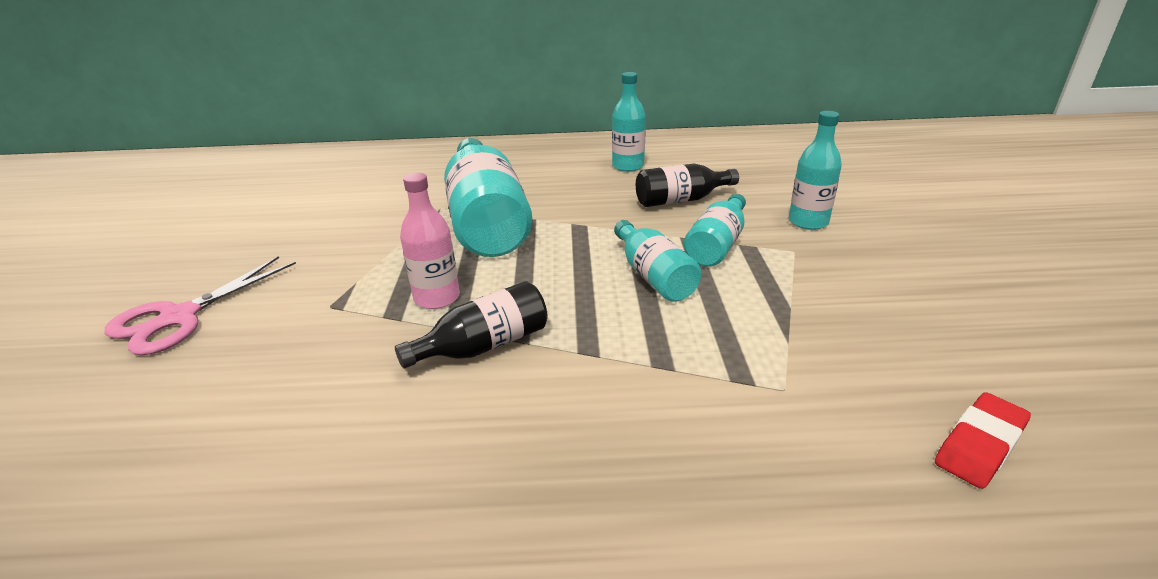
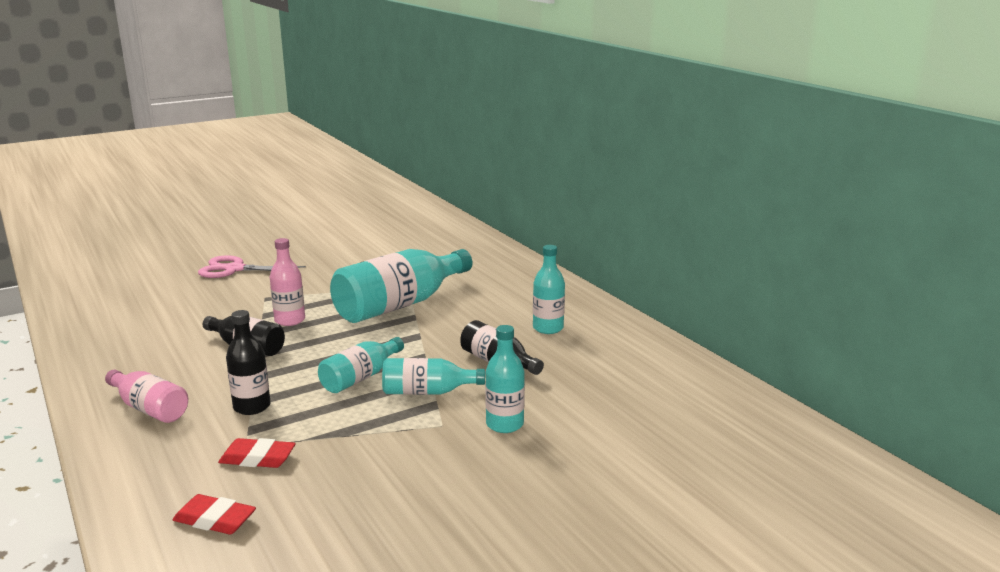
camera: 60 degrees right, 10 degrees down
(614, 478) = (149, 408): none -> pink bottle
(676, 368) = (252, 407): none -> black bottle
(824, 384) = (257, 458): none -> red eraser

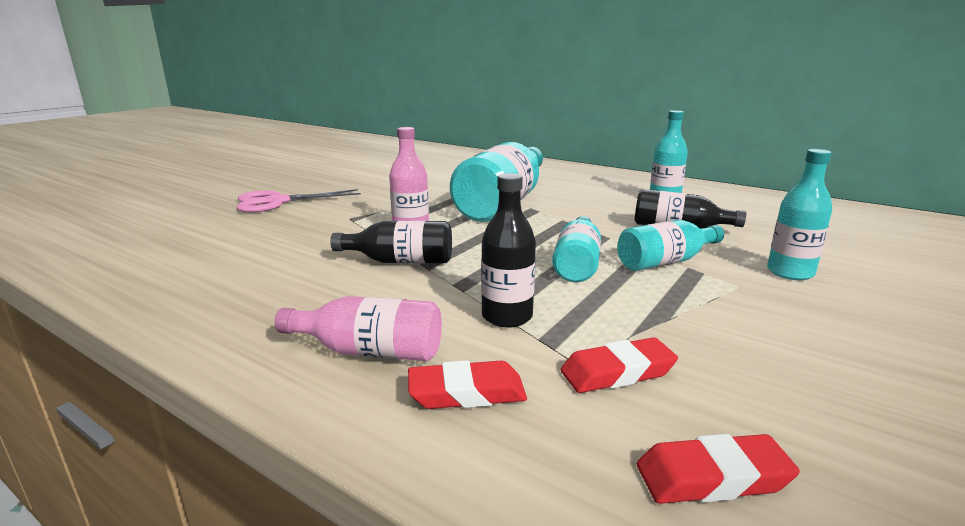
camera: 25 degrees left, 0 degrees up
(165, 446) = (467, 393): none -> red eraser

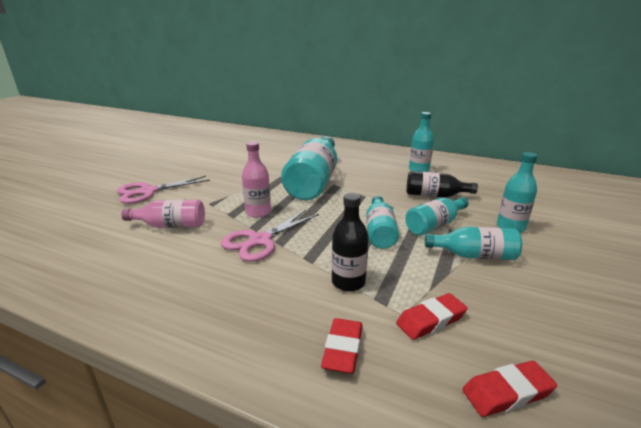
camera: 10 degrees left, 5 degrees up
(370, 351) = (267, 323): pink bottle -> pink bottle (171, 225)
(401, 261) = (260, 240): black bottle -> pink scissors
(467, 393) = (343, 349): red eraser -> red eraser turned 60 degrees counterclockwise
(717, 302) = (474, 255): none -> turquoise bottle

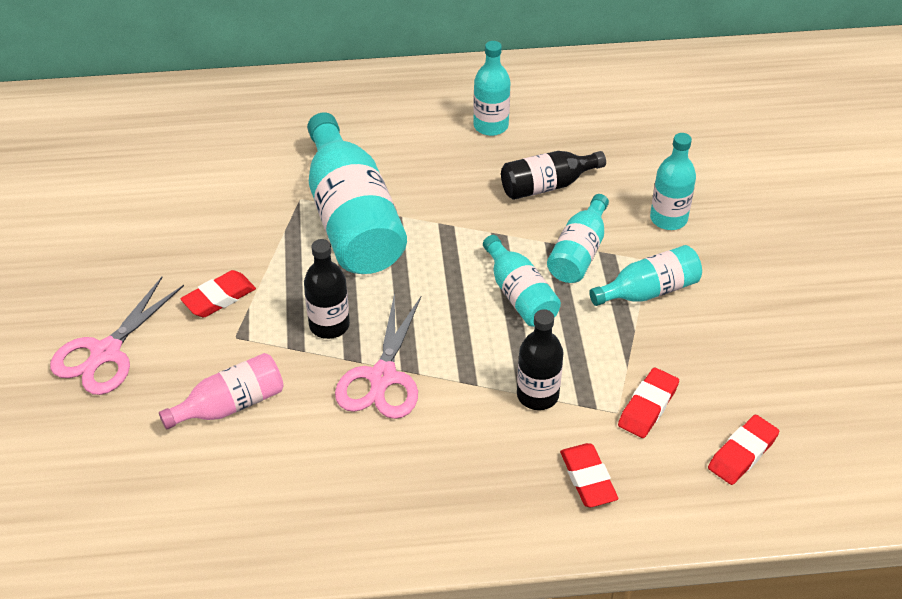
camera: 30 degrees left, 20 degrees up
(220, 189) = (219, 298): none -> red eraser
(258, 212) = (329, 325): pink bottle -> black bottle

